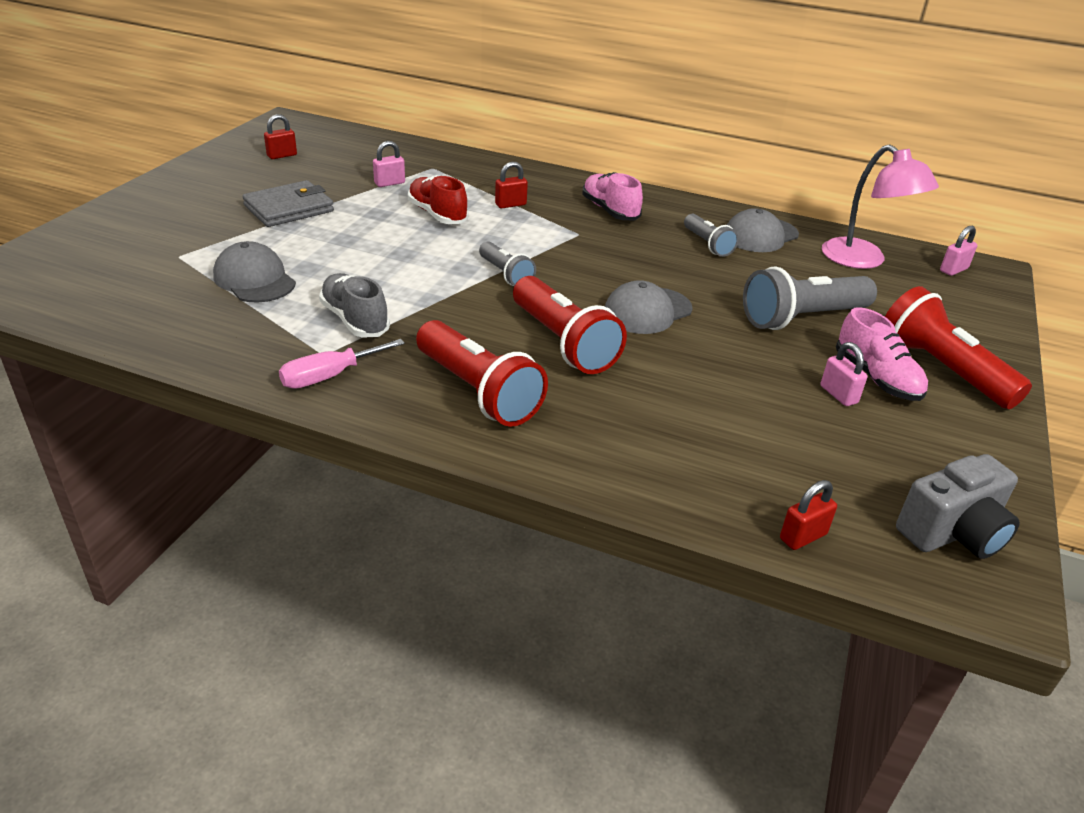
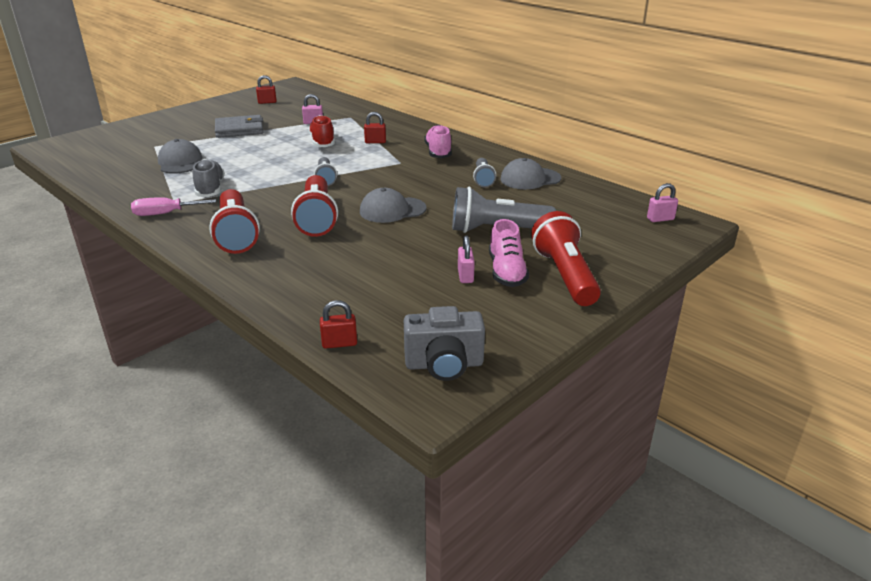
camera: 25 degrees right, 5 degrees down
(863, 260) = (591, 203): pink lamp -> none

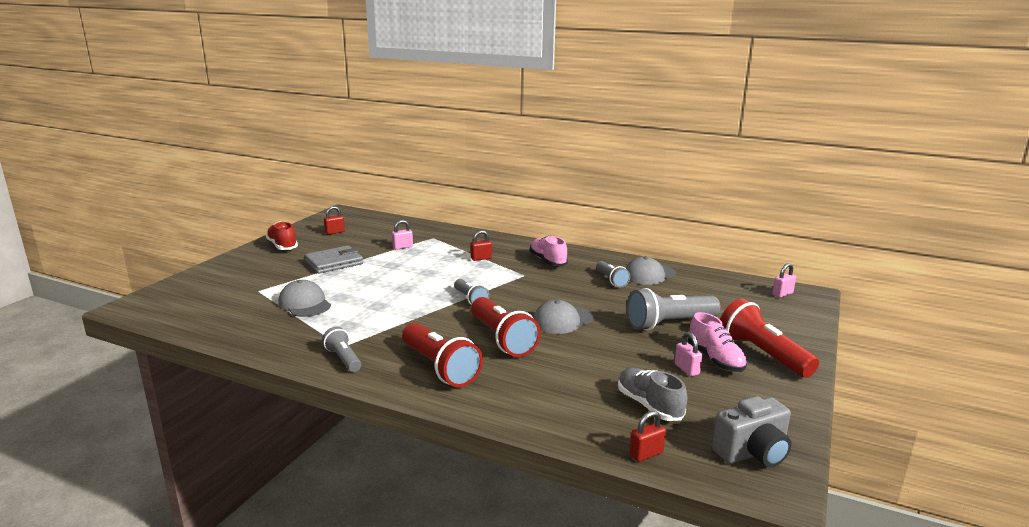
camera: 20 degrees left, 10 degrees down
(165, 214) = (343, 359): pink screwdriver -> grey flashlight
(210, 189) = (366, 326): grey shoe -> grey shoe (649, 405)
(322, 142) = (431, 265): red shoe -> red shoe (282, 246)

